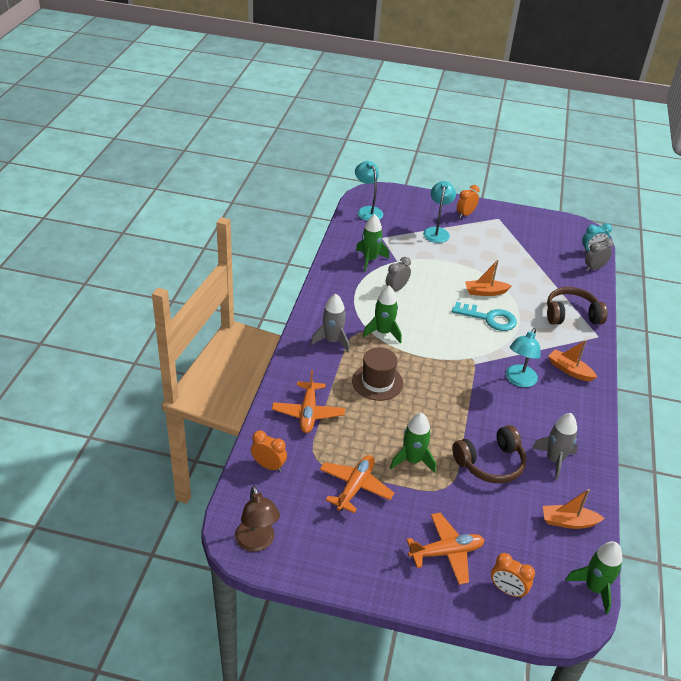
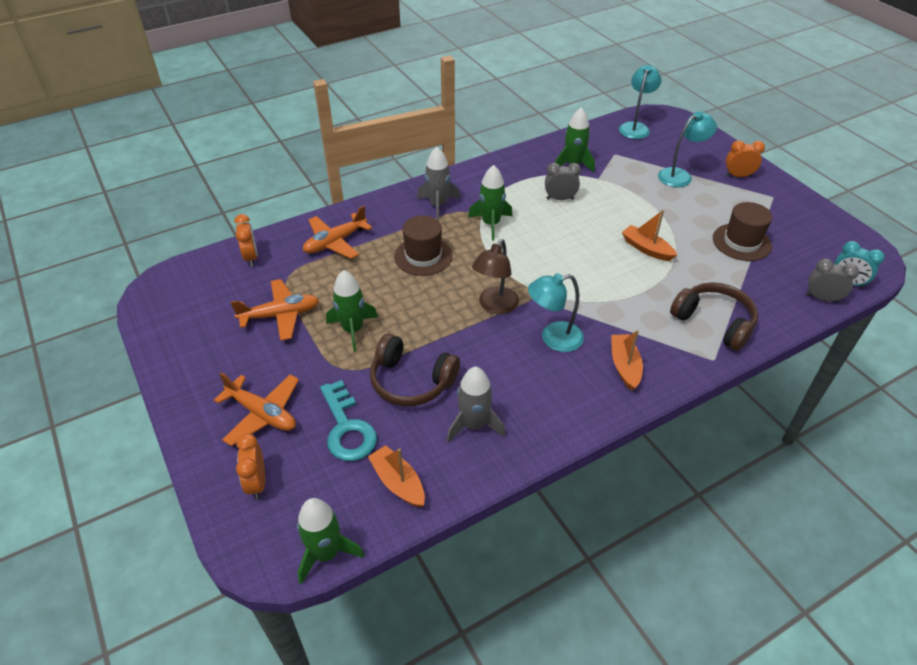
camera: 50 degrees right, 5 degrees up
(257, 542) = (162, 299): brown lamp -> brown lamp (495, 306)
(489, 318) = (612, 271): turquoise key -> turquoise key (347, 428)
(521, 257) = (741, 242): none -> brown hat

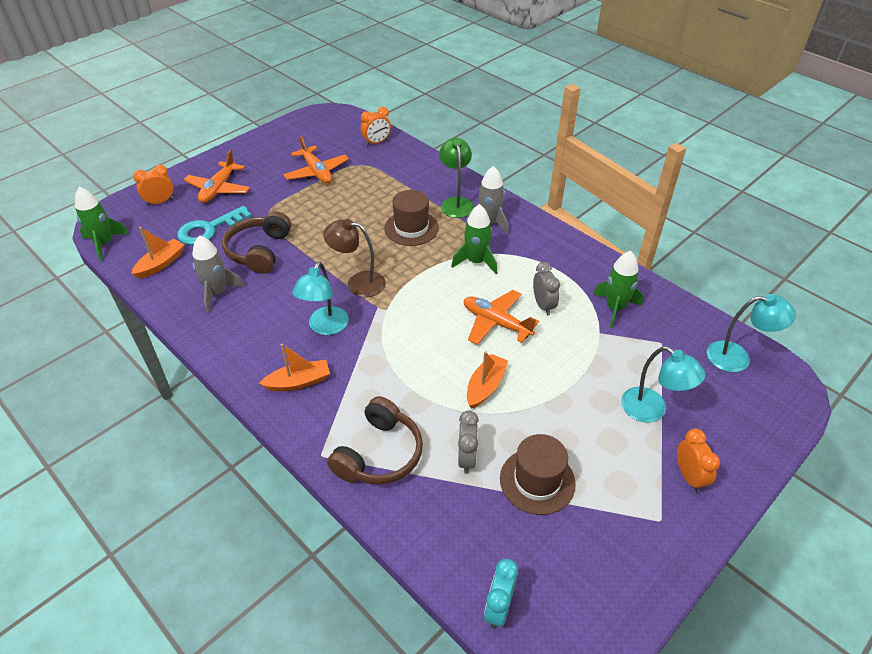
camera: 75 degrees right, 0 degrees up
(335, 242) = (410, 177): orange plane -> orange plane (496, 323)
(353, 330) = (309, 209): green rocket -> none
(396, 219) = (456, 203): none -> green lamp
(553, 338) = (325, 327): turquoise lamp -> turquoise lamp turned 135 degrees counterclockwise
(822, 298) = (454, 572): grey clock -> grey clock (467, 458)

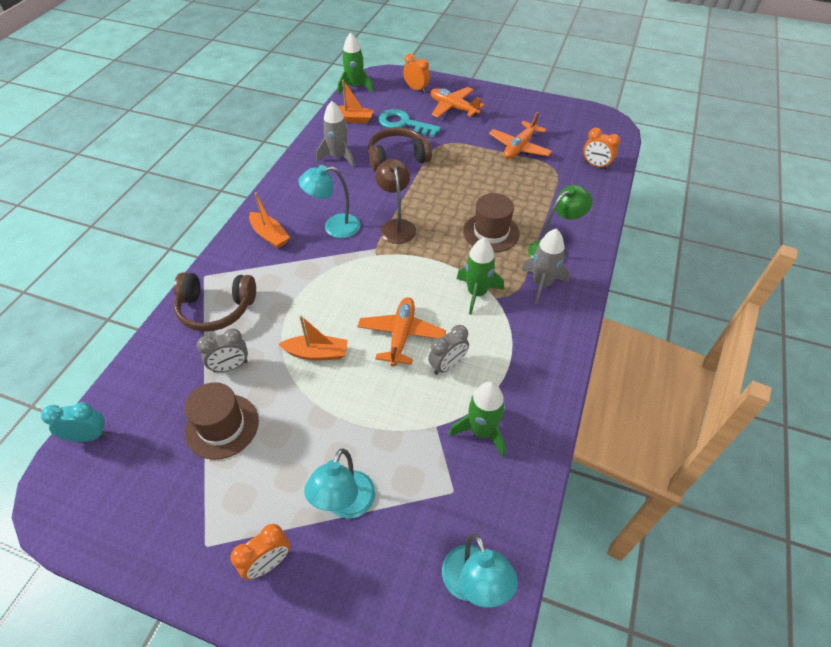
camera: 65 degrees right, 5 degrees up
(218, 189) = (453, 108): orange plane -> orange plane turned 45 degrees clockwise

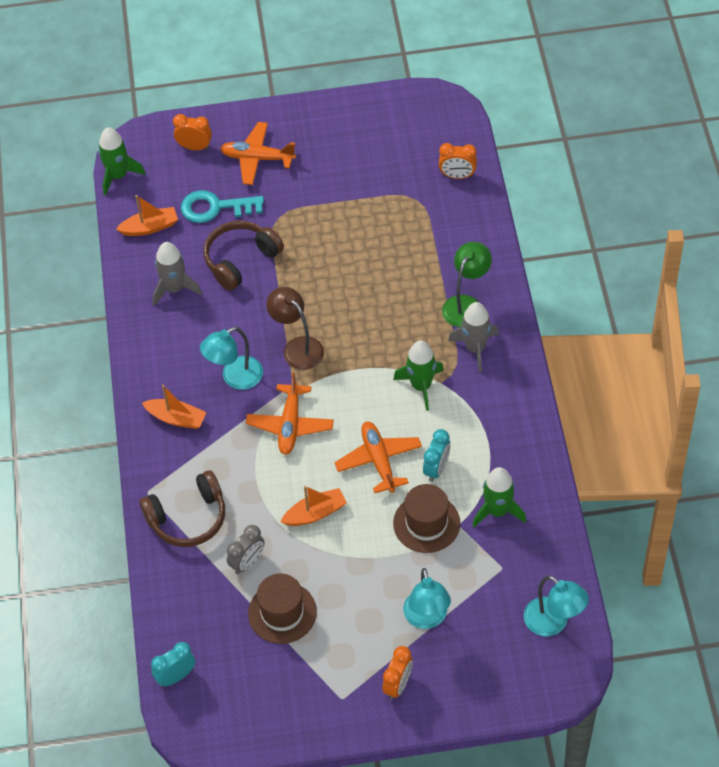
camera: 25 degrees left, 5 degrees up
(447, 365) = (436, 468): grey clock -> turquoise clock
(491, 232) = (396, 311): brown hat -> brown hat (426, 523)
(519, 147) = (364, 186): orange plane -> orange plane (290, 425)

